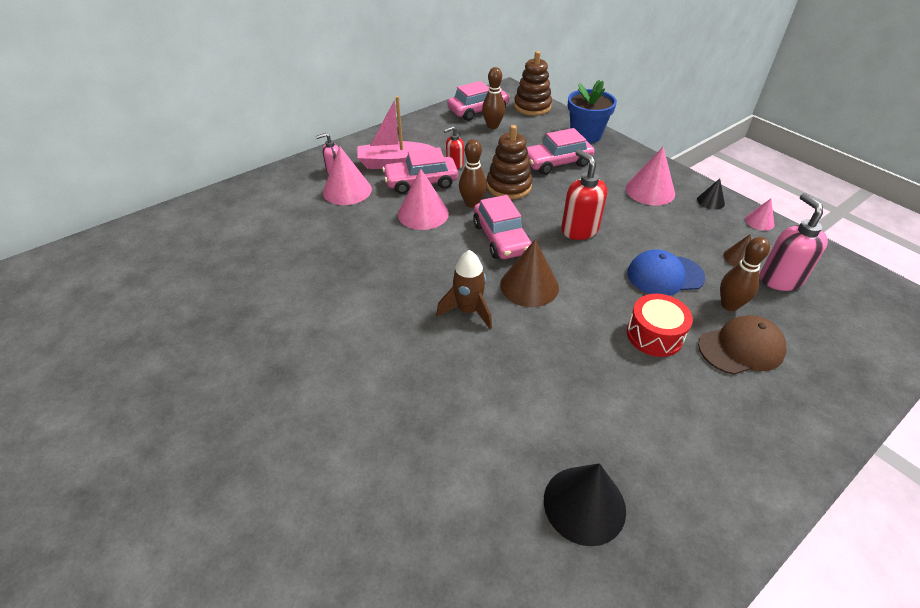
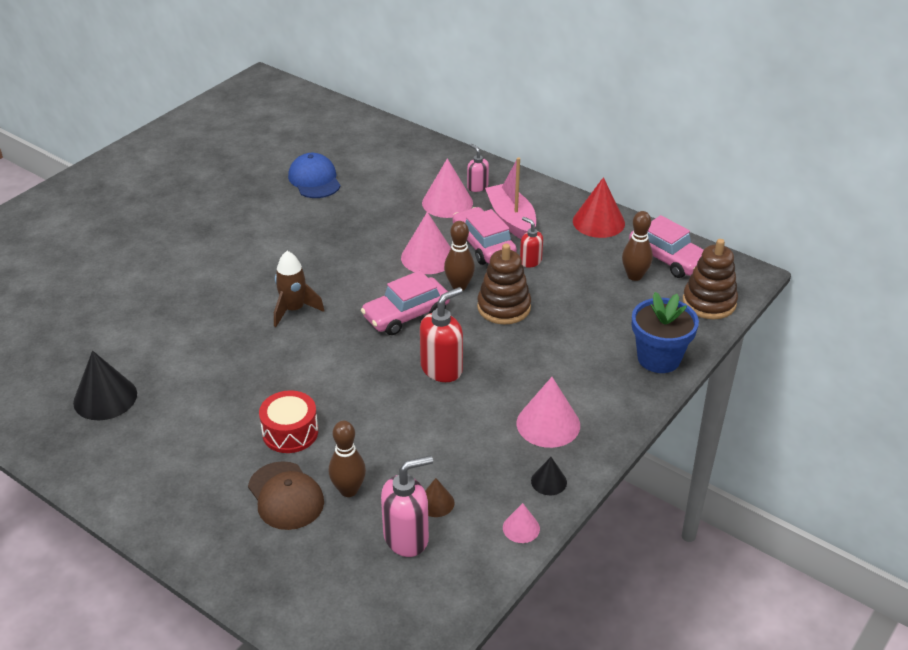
camera: 75 degrees right, 5 degrees down
(420, 127) = (598, 222): none -> red cone
(529, 286) = (338, 343): brown cone -> none
(557, 163) = (574, 339): pink car -> none
(665, 275) = (383, 439): blue cap -> blue cap (314, 180)

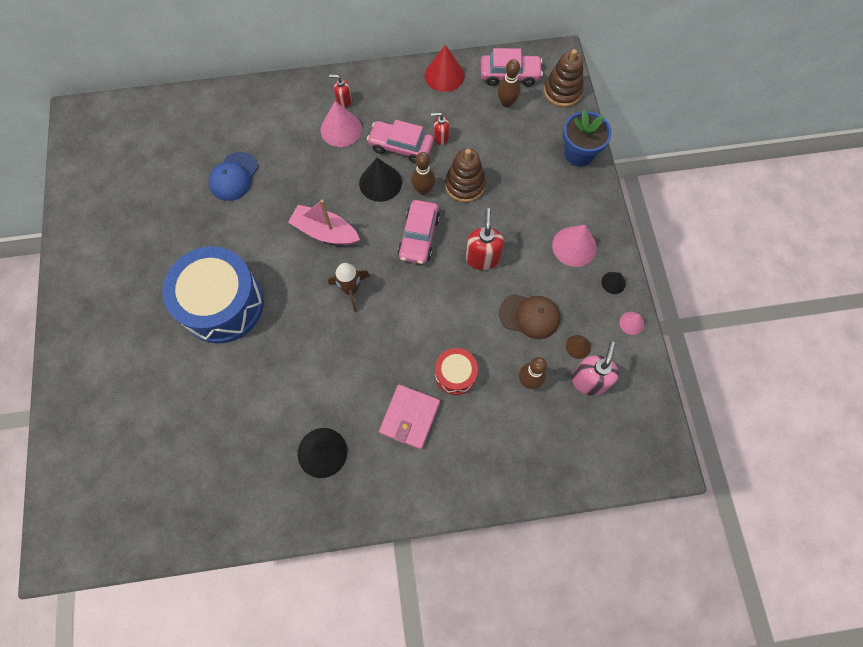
camera: 45 degrees left, 30 degrees up
(185, 250) = (222, 304): none -> blue drum
(206, 431) = (409, 417): none -> pink wallet
(286, 496) = (503, 415): brown cap -> brown cap (529, 316)
(314, 180) = (234, 177): blue cap -> blue cap turned 90 degrees counterclockwise
(428, 257) = (380, 182): pink cone -> black cone
(477, 187) = (344, 101): pink soap dispenser -> red soap dispenser
(511, 220) = (394, 113): pink boat -> pink boat (325, 232)

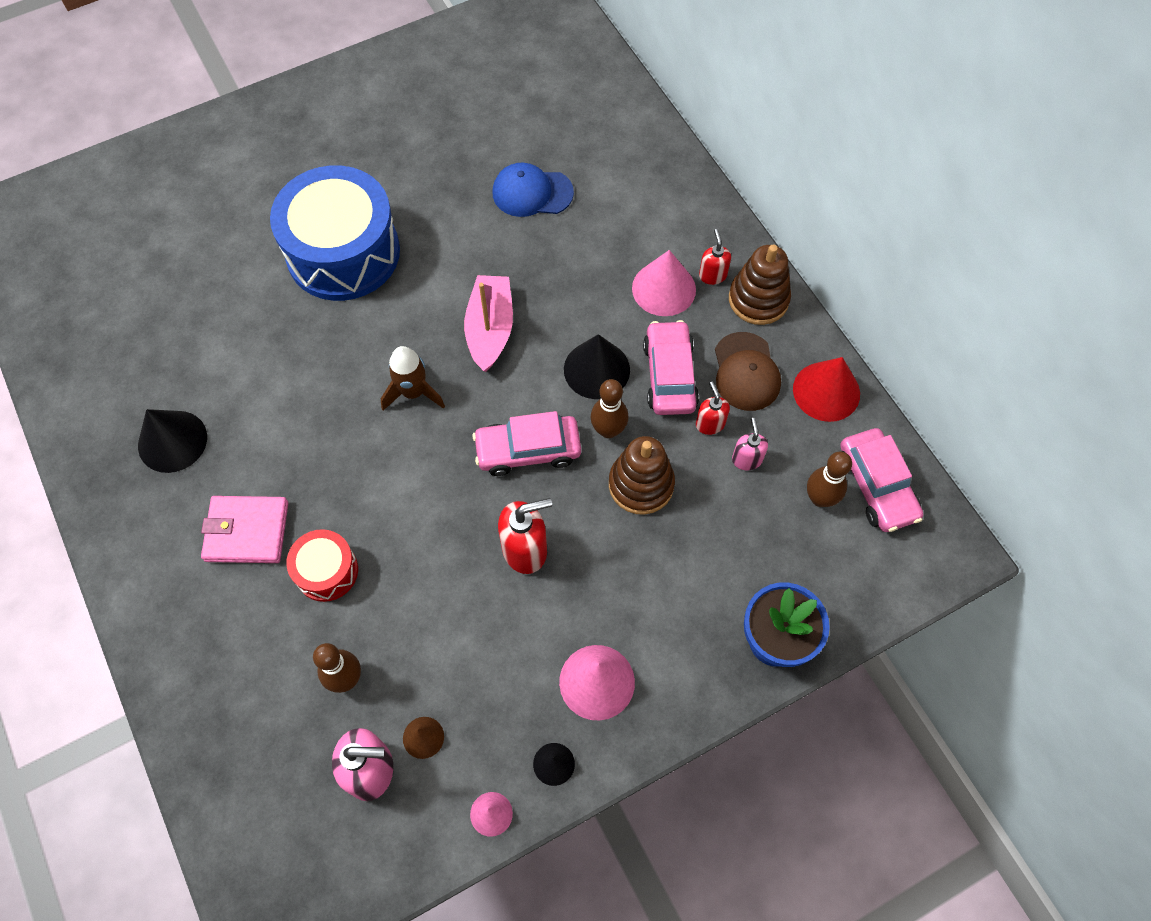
camera: 70 degrees right, 5 degrees down
(470, 128) = (746, 459): none -> pink soap dispenser
(529, 316) = (452, 648): brown cap -> brown cap (746, 372)
(562, 91) = (885, 578): brown stacking toy -> brown stacking toy (758, 299)

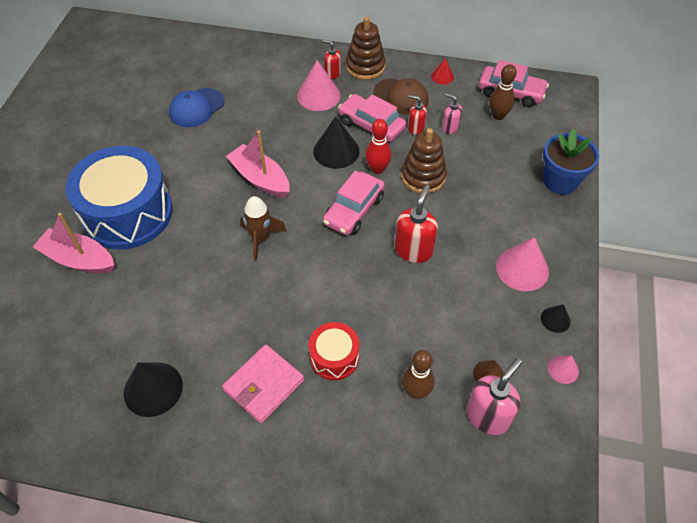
camera: 50 degrees left, 10 degrees down
(257, 261) = (79, 259): none -> pink boat
(608, 430) = (377, 169): brown bowling pin -> red bowling pin
(826, 391) = (442, 76): red cone -> red cone, size x0.53

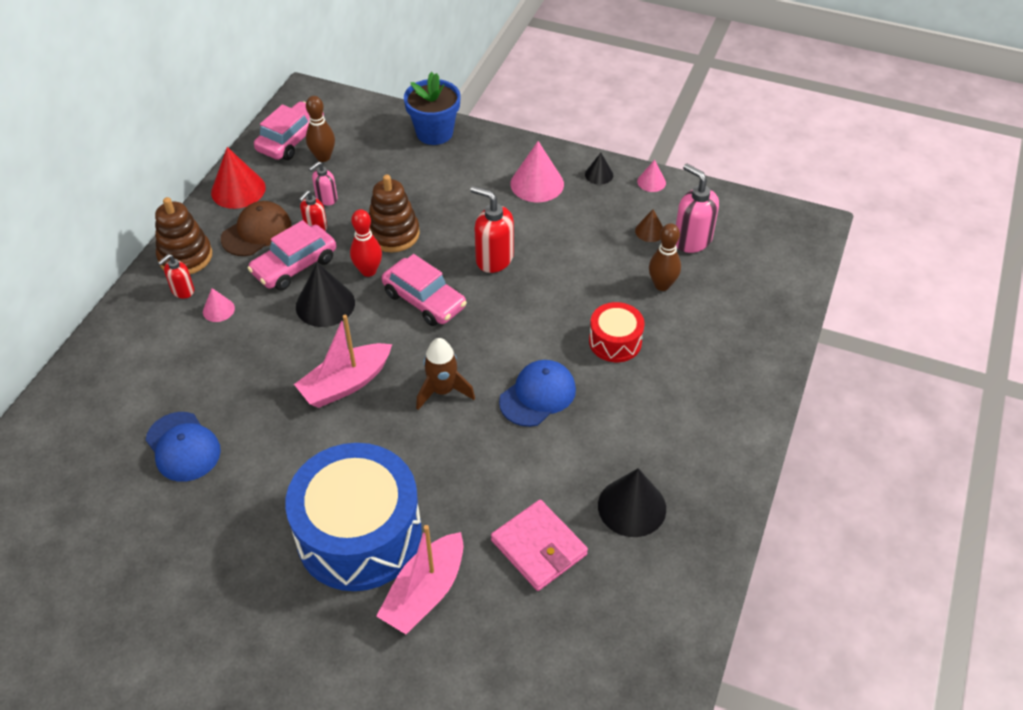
camera: 80 degrees left, 5 degrees down
(264, 304) = (537, 395): none -> blue cap
(264, 385) = (639, 404): pink wallet -> pink wallet (539, 547)
(318, 95) = (218, 310): pink cone -> pink cone, size x0.53
(442, 76) = (238, 190): red cone -> red cone, size x1.87

